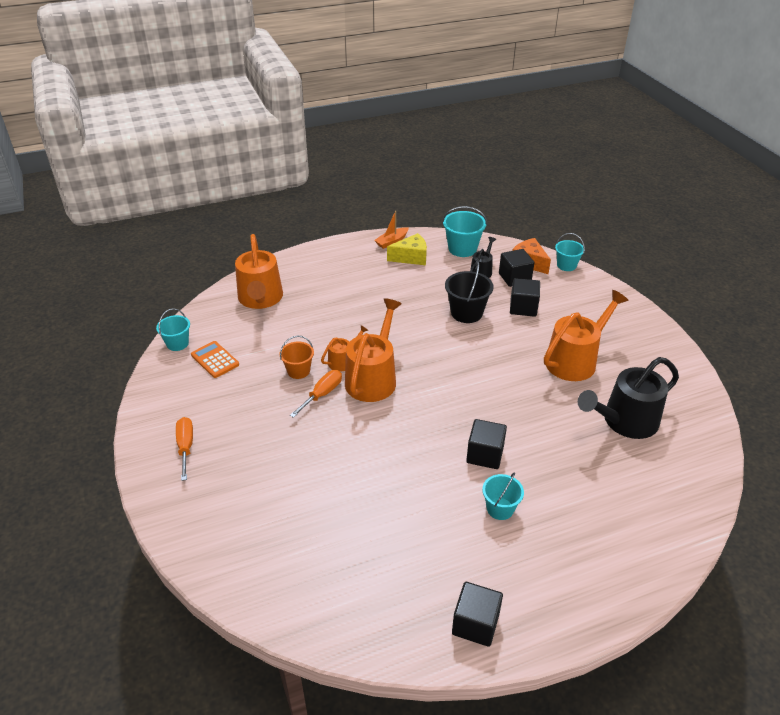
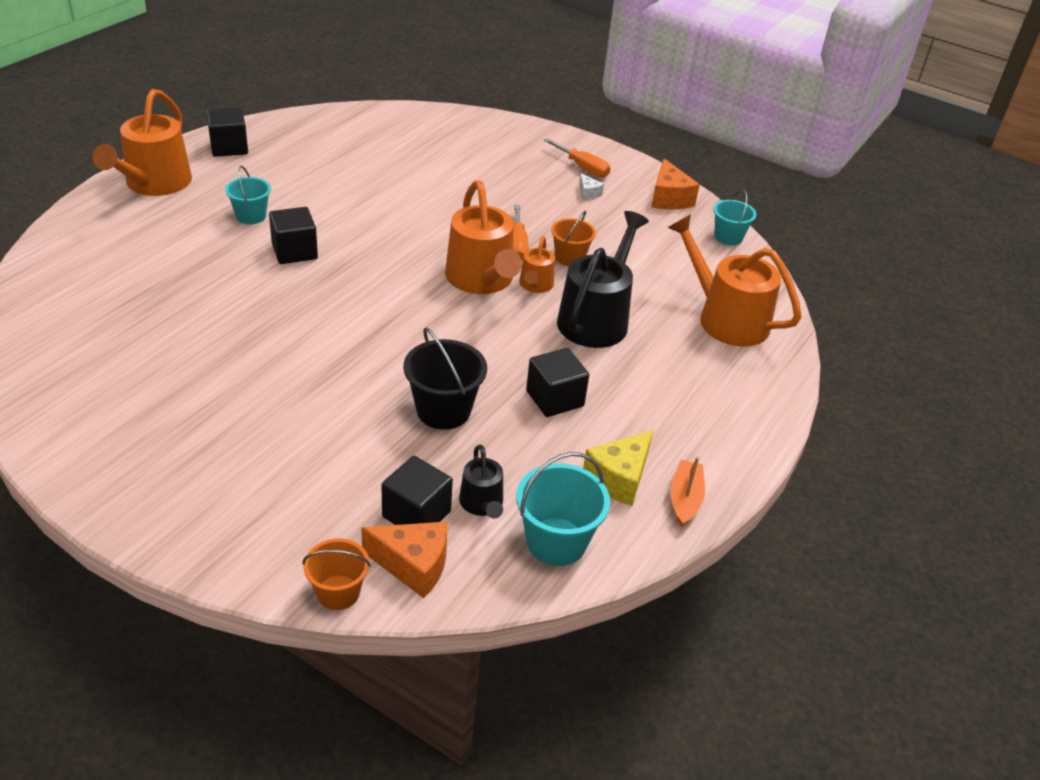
camera: 140 degrees right, 0 degrees up
(166, 389) = (669, 198): none -> orange cheese
(215, 360) = (667, 236): orange calculator -> none
(216, 418) = (588, 193): none -> white cheese
(523, 307) = (364, 456): black cube -> black cube (555, 398)
(566, 265) = (338, 592): turquoise bucket -> orange bucket
(575, 360) = (238, 398): orange watering can -> orange watering can (154, 183)
(625, 421) = (138, 340): black watering can -> black watering can (596, 319)

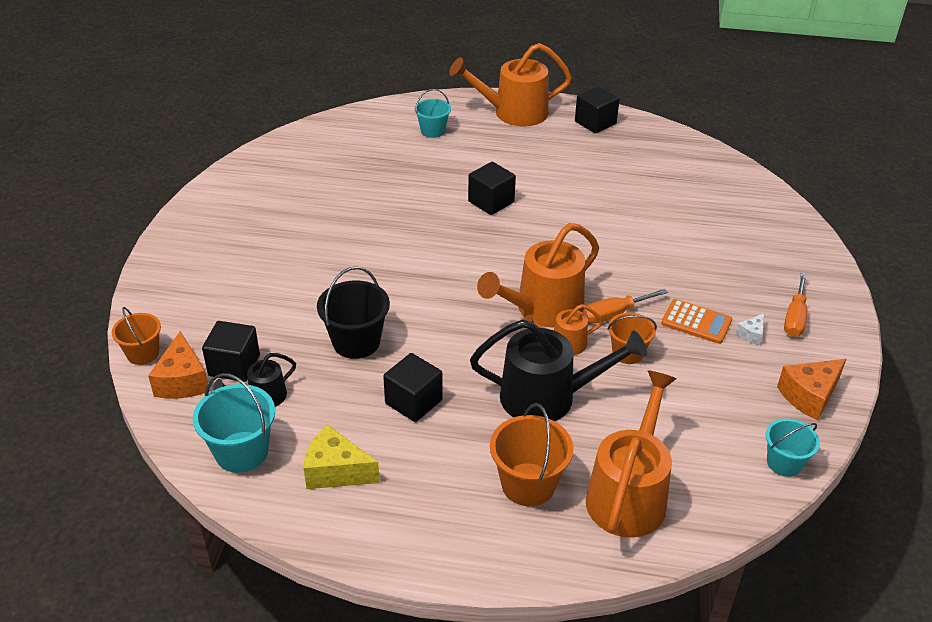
camera: 70 degrees right, 0 degrees up
(251, 216) = (516, 166): turquoise bucket -> turquoise bucket (433, 131)
(556, 211) = (696, 322): none -> orange calculator
(685, 499) = (334, 524): orange boat -> none
(692, 366) = (528, 484): none -> orange bucket

